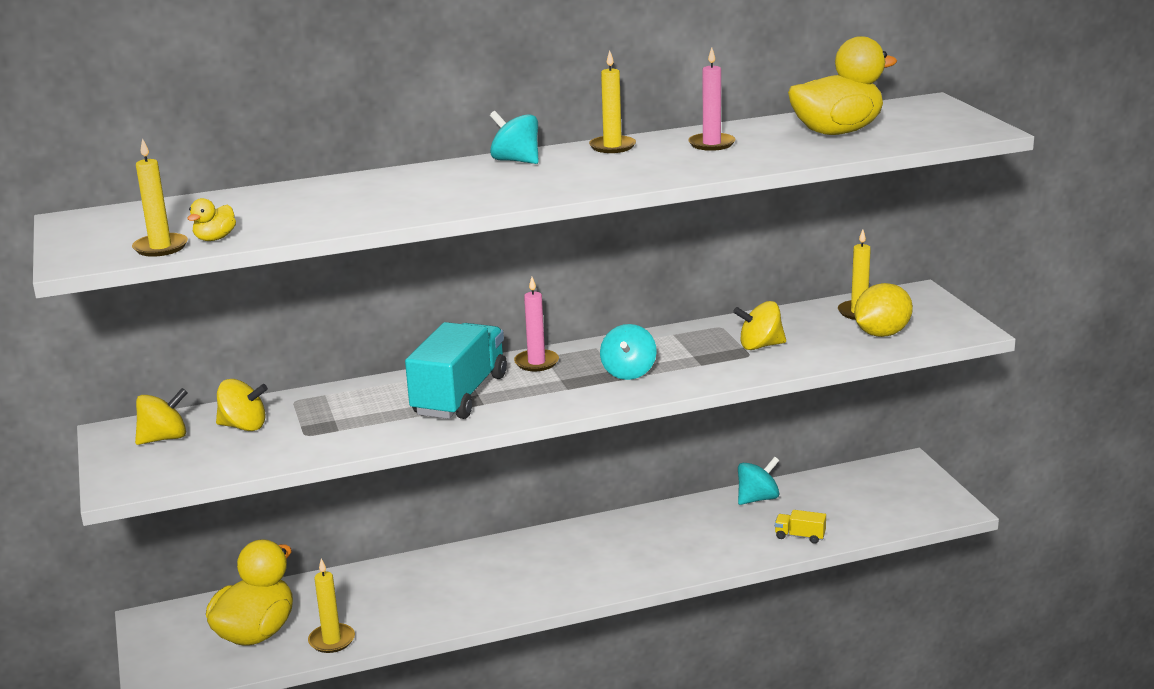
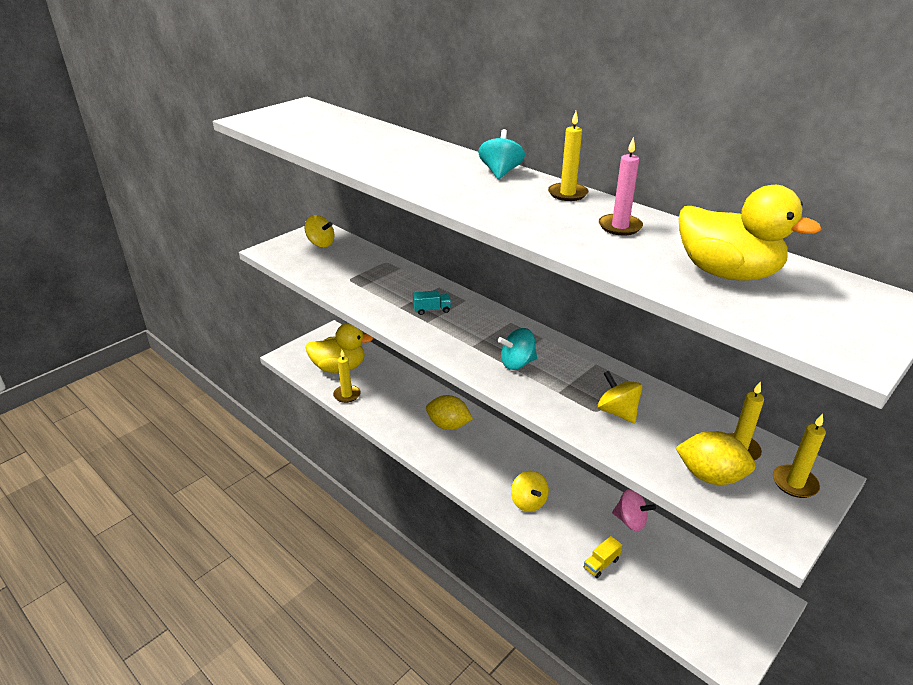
camera: 60 degrees right, 10 degrees up
(160, 247) = (273, 129): yellow candle -> yellow candle (794, 483)
(215, 238) = (293, 136): yellow duck -> none
(244, 426) = (347, 259): yellow spinning top -> yellow spinning top (528, 502)
(460, 395) = (432, 310): turquoise truck -> turquoise truck, size x0.41
(490, 570) = (448, 425): none -> yellow lemon
(536, 362) = (499, 322): pink candle -> none
(757, 499) = (630, 521): turquoise spinning top -> pink spinning top
(800, 536) = (601, 564): yellow truck -> yellow truck turned 120 degrees counterclockwise

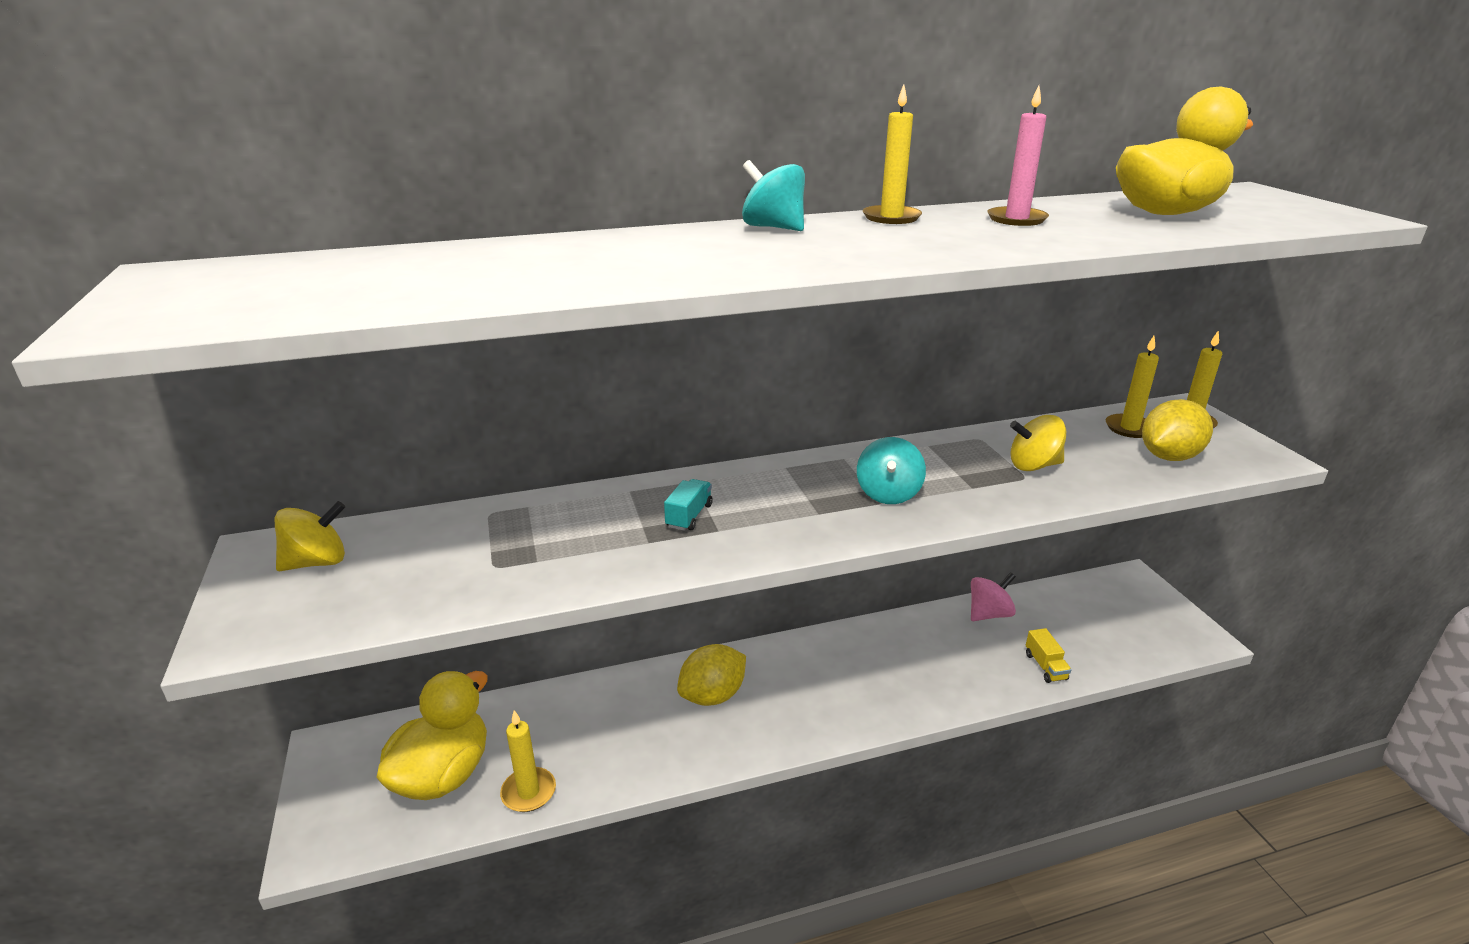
camera: 60 degrees left, 5 degrees down
(528, 502) = (915, 682): yellow spinning top -> none

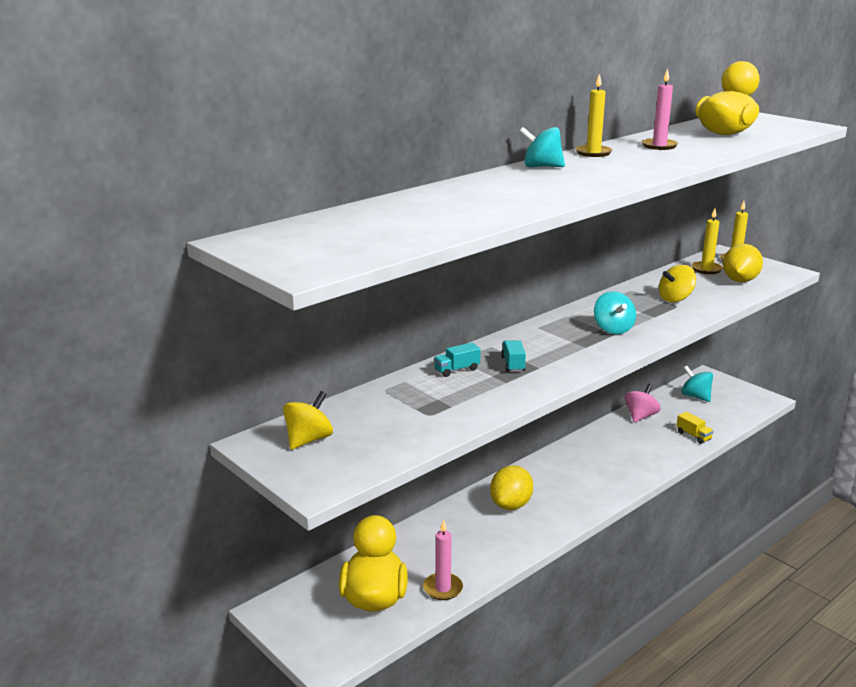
camera: 25 degrees left, 5 degrees down
(528, 792) = (443, 588): yellow candle -> pink candle
(609, 506) = (457, 370): none -> turquoise truck
(1093, 605) = (695, 396): none -> turquoise spinning top

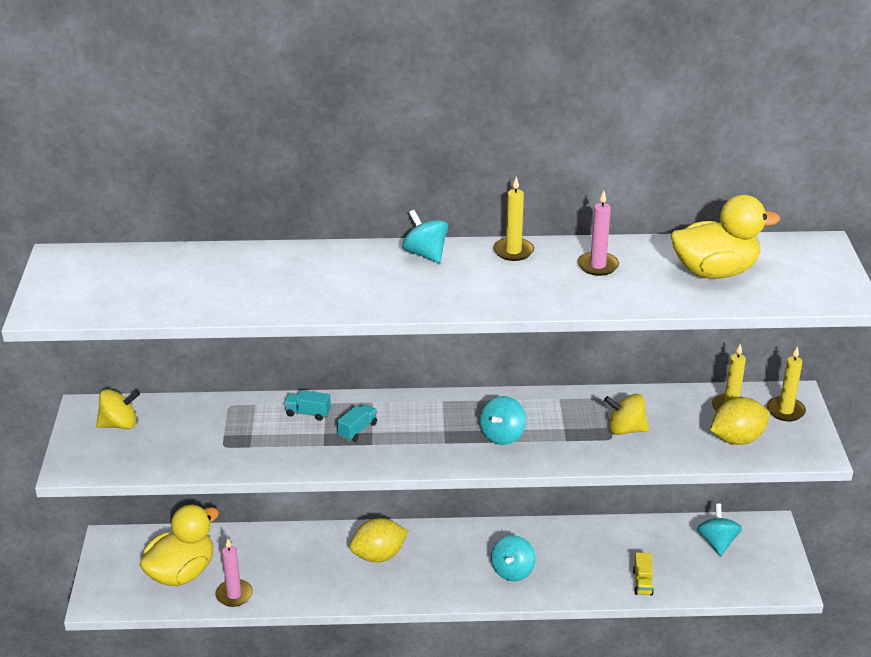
camera: 40 degrees right, 10 degrees up
(611, 468) = (512, 571): none -> turquoise spinning top
(640, 416) = (624, 534): pink spinning top -> none

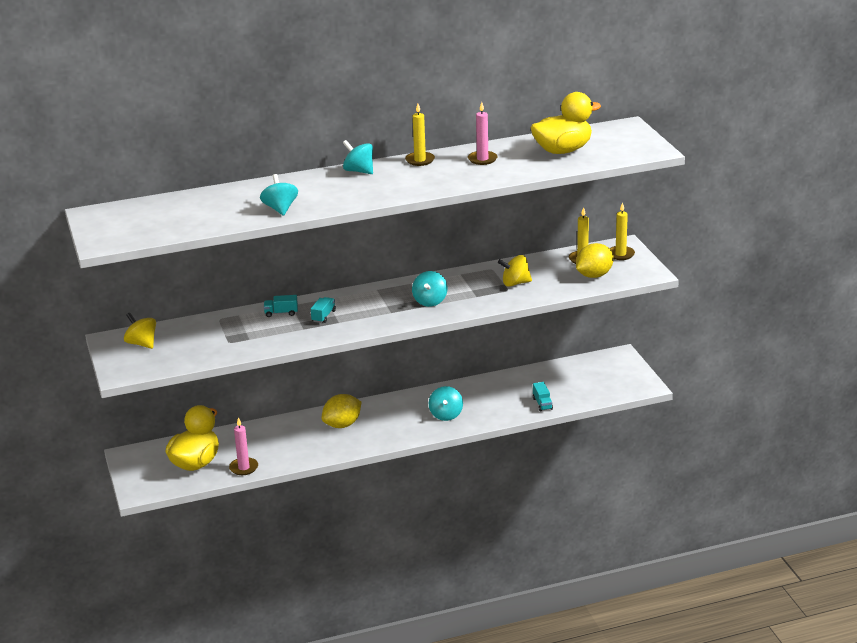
camera: 15 degrees left, 5 degrees down
(119, 424) = (142, 343): yellow spinning top -> yellow spinning top turned 105 degrees counterclockwise
(642, 582) = (542, 404): yellow truck -> turquoise truck
(717, 542) = (586, 371): turquoise spinning top -> turquoise spinning top (280, 209)

